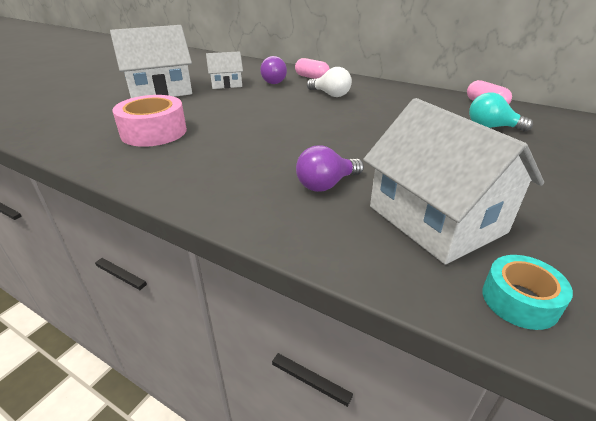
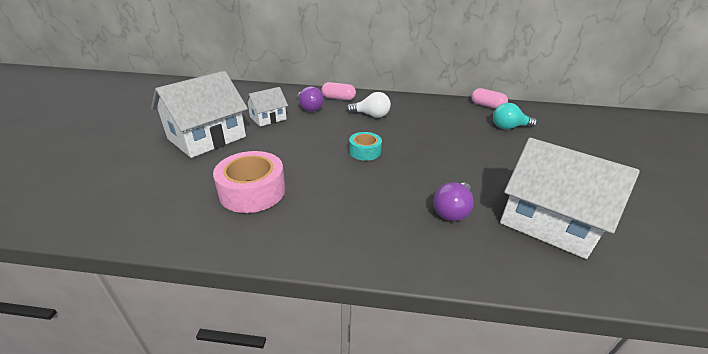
camera: 25 degrees left, 0 degrees up
(519, 300) = (644, 272): turquoise tape -> turquoise tape (365, 151)

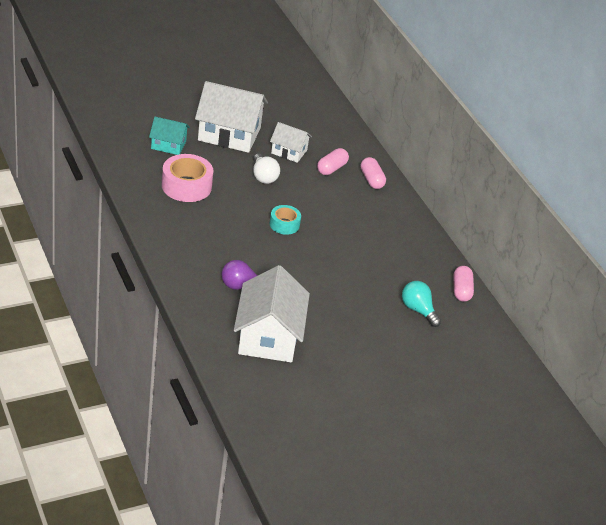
camera: 55 degrees right, 5 degrees up
(171, 179) = (168, 145): none -> turquoise house
(309, 108) = (331, 168): purple light bulb -> pink capsule
(371, 115) = (354, 211): white light bulb -> white light bulb (263, 176)

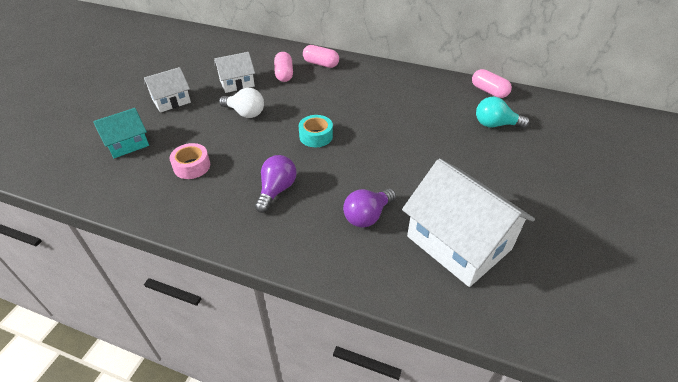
camera: 40 degrees left, 5 degrees up
(186, 186) = (192, 166): pink tape -> pink tape, size x0.59
(213, 235) = (276, 190): none -> purple light bulb
(229, 134) = (171, 101): white house -> white house, size x0.54

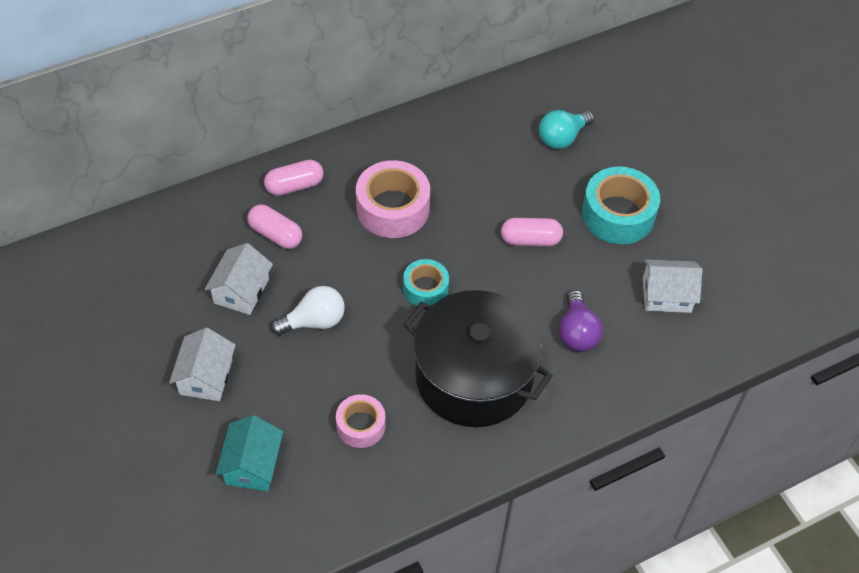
camera: 50 degrees left, 10 degrees up
(276, 190) = (474, 377): purple light bulb -> black pot
(352, 97) = (392, 208): none -> pink tape
(458, 242) = (666, 295): white house -> white house, size x0.54
(482, 179) = (618, 214): none -> turquoise tape
(489, 91) = (510, 94): pink capsule -> pink capsule (530, 240)

